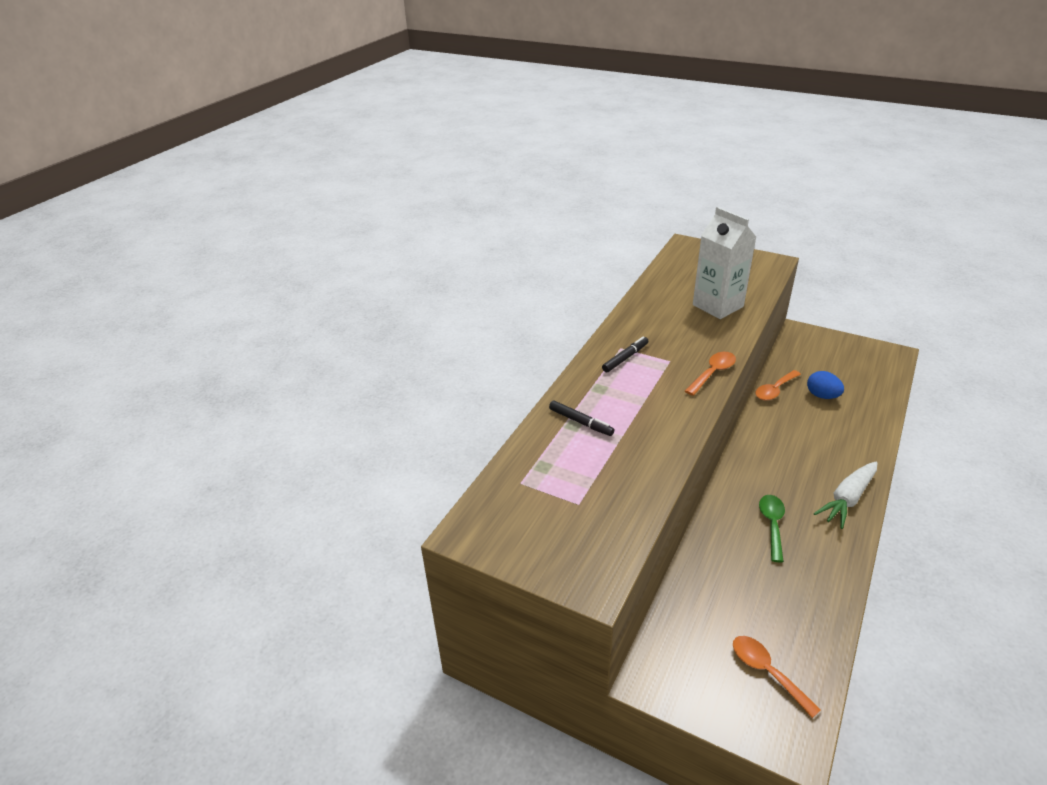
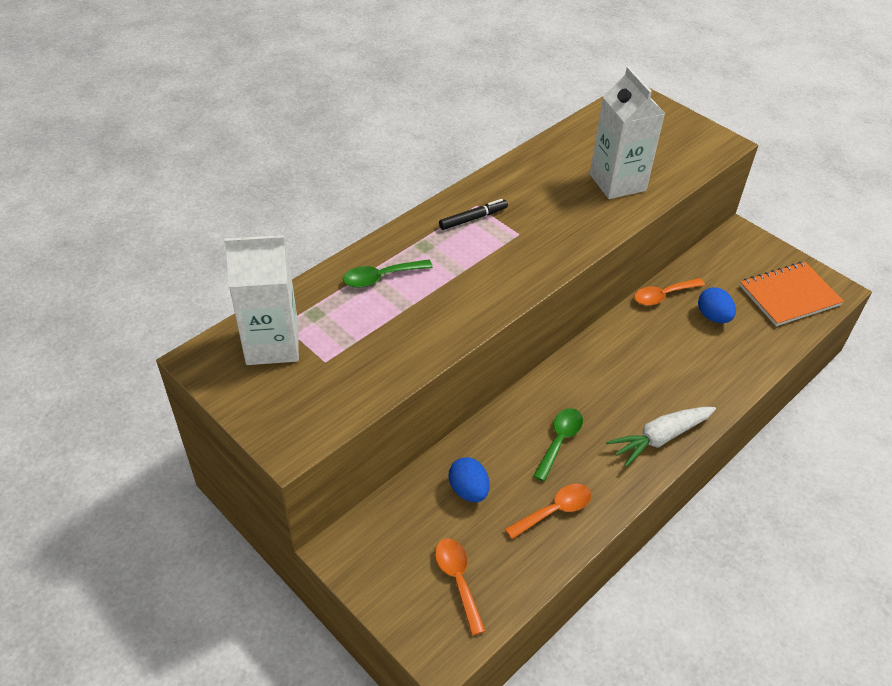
camera: 15 degrees right, 10 degrees up
(522, 502) = (272, 344): none -> white carton
(580, 422) = (381, 277): black marker -> green spoon
(713, 373) = (555, 260): orange spoon -> orange spoon (554, 511)
(725, 589) = (468, 490): none -> blue egg
(865, 366) = (789, 295): none -> orange notebook

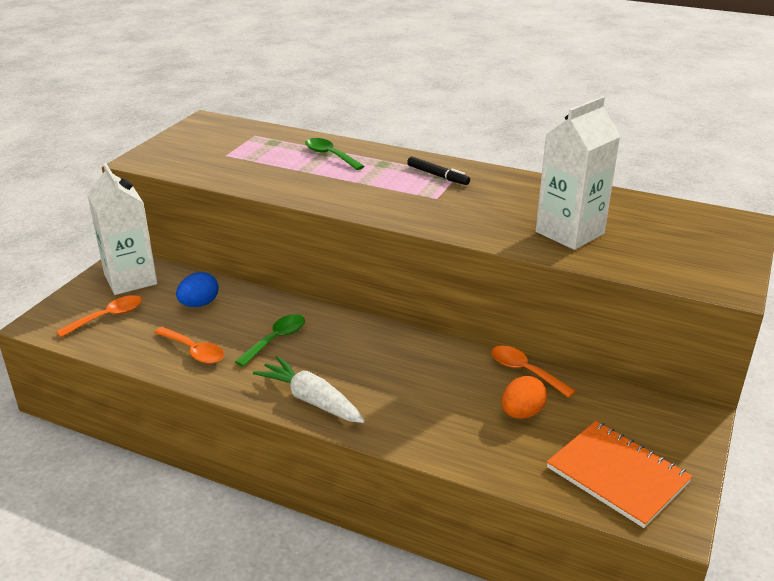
camera: 70 degrees right, 15 degrees down
(272, 344) = (232, 136): white carton -> white carton (130, 279)
(559, 441) = (276, 339): green spoon -> green spoon turned 60 degrees counterclockwise
(713, 317) = (521, 413): blue egg -> orange egg

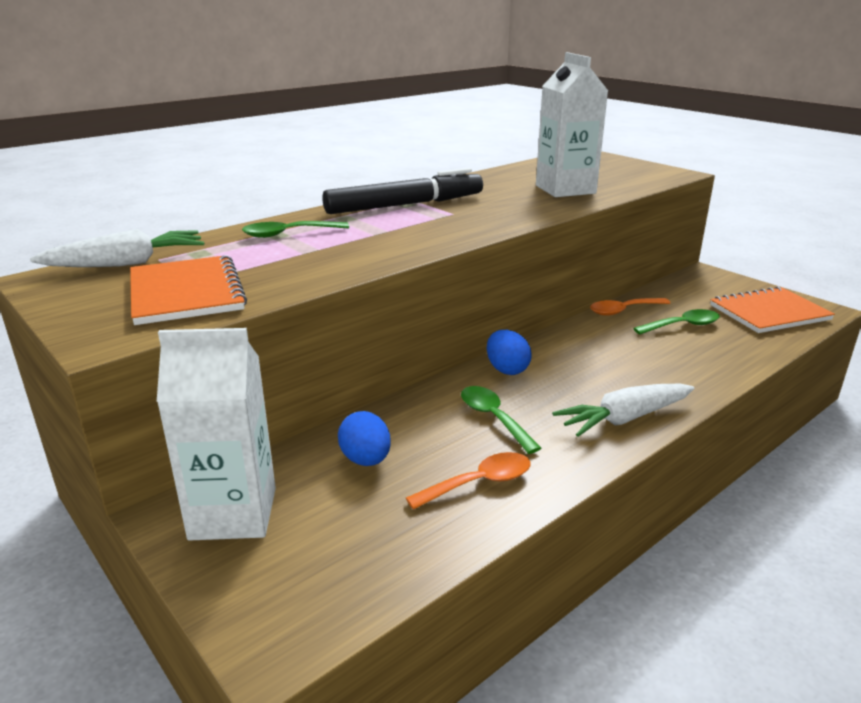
camera: 65 degrees left, 5 degrees down
(108, 317) = (326, 554): orange spoon -> none
(209, 158) = (186, 292): none -> orange notebook
(241, 130) = (127, 263): none -> white carrot
(353, 330) = (507, 369): none -> blue egg
(437, 176) = (405, 205): black marker -> black marker, size x2.05
(521, 413) = (682, 326): orange egg -> green spoon

